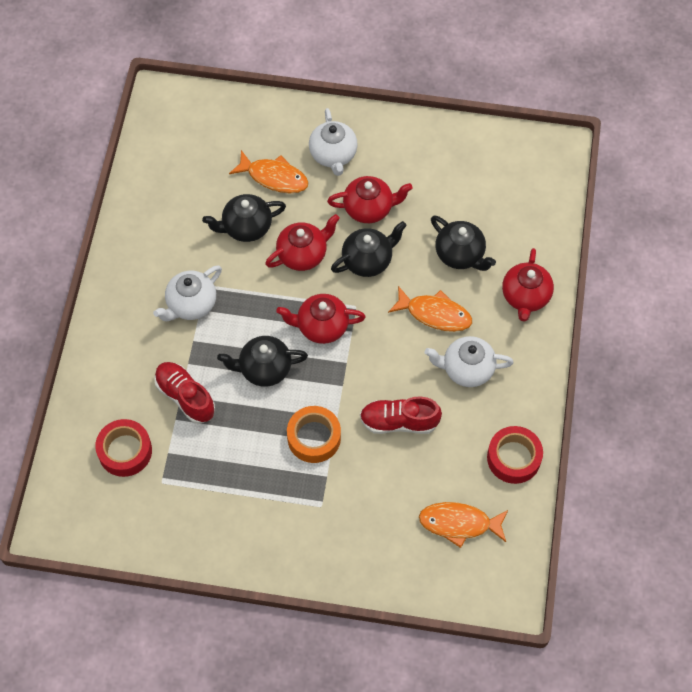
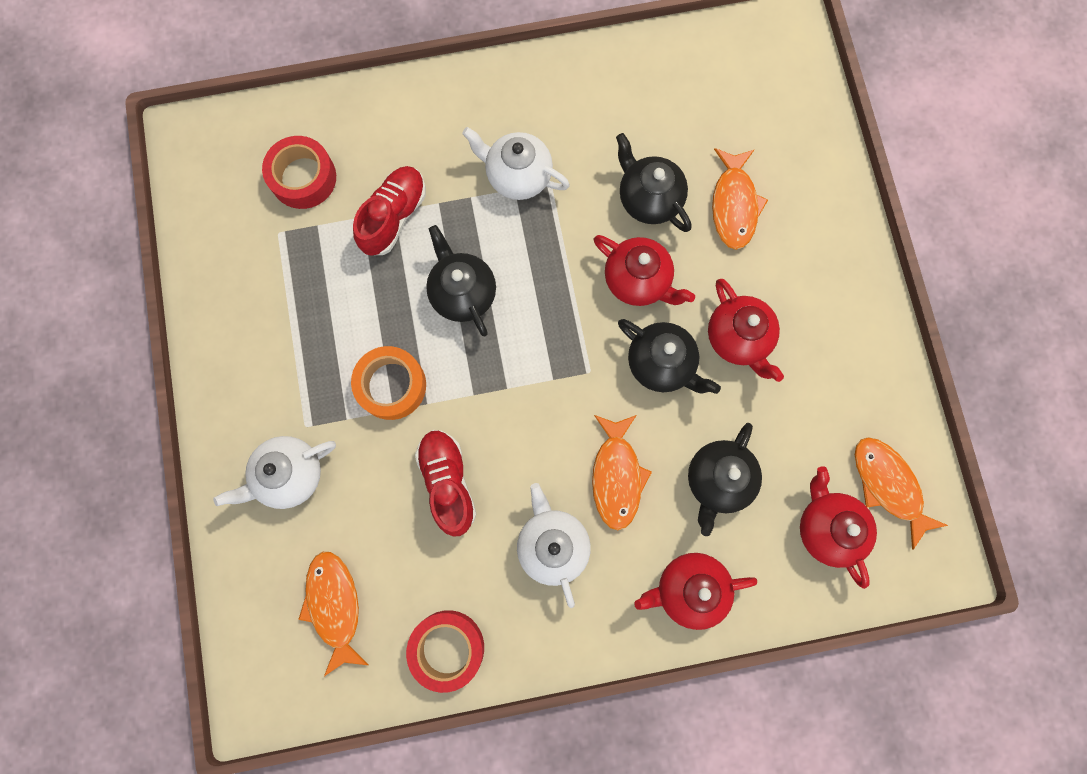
camera: 70 degrees right, 15 degrees up
(321, 326) = (545, 340): red teapot -> red teapot (827, 527)
(333, 155) = (798, 265): white teapot -> white teapot (289, 475)
(500, 159) = (888, 485): none -> orange fish

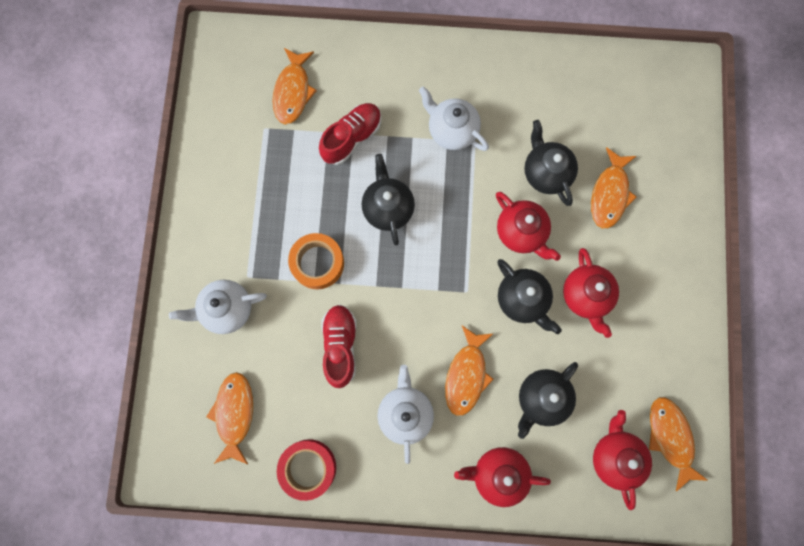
camera: 15 degrees right, 0 degrees up
(303, 178) = (293, 92): red tape -> orange fish

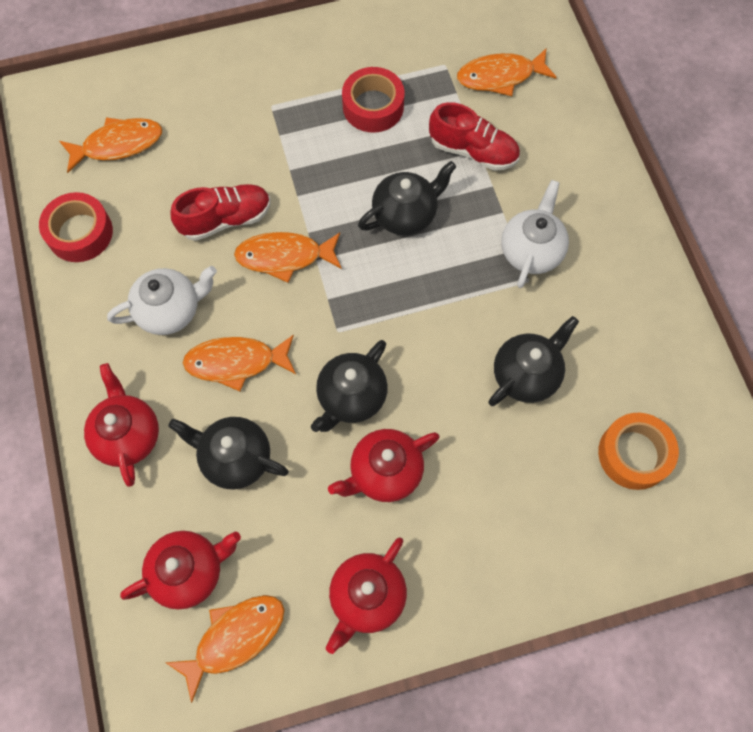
camera: 70 degrees right, 10 degrees down
(226, 309) = (228, 99): white teapot -> none
(281, 197) = (373, 106): none -> red tape
(317, 263) = (312, 166): orange tape -> orange tape (634, 454)
(521, 232) = (436, 369): red teapot -> red teapot (367, 597)
(609, 194) = (532, 461): orange fish -> orange fish (284, 257)

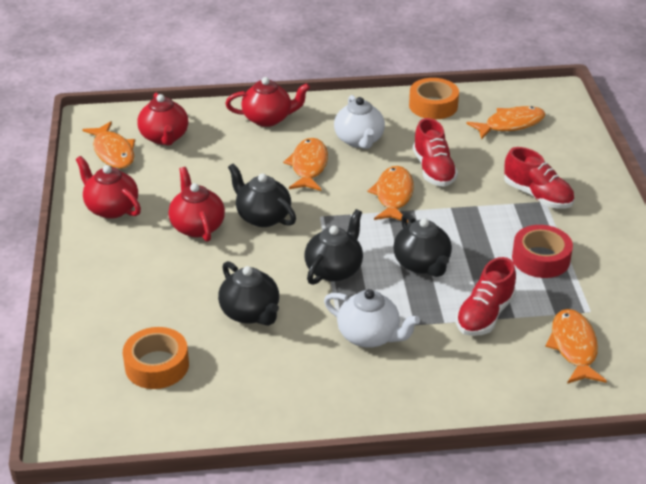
camera: 100 degrees right, 30 degrees down
(80, 233) = (433, 105): red tape -> orange tape
(118, 145) = (510, 124): orange fish -> orange fish turned 105 degrees counterclockwise
(235, 458) = (235, 161): black teapot -> black teapot (334, 270)
(262, 112) = (537, 196): none -> red shoe

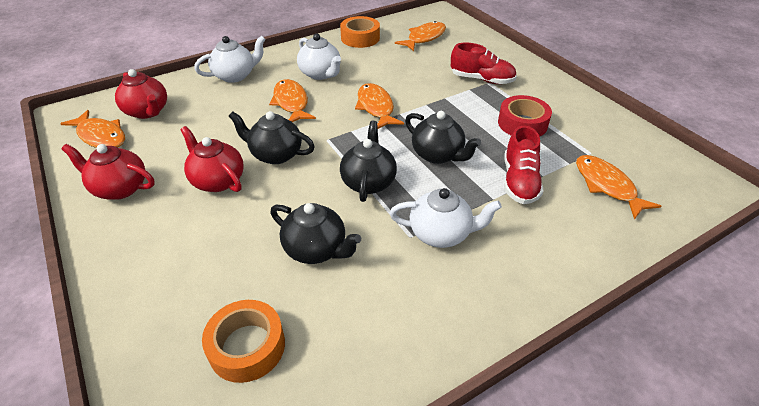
camera: 25 degrees left, 5 degrees up
(268, 119) = (235, 76): red teapot -> white teapot
(433, 170) = (393, 81): red shoe -> none

